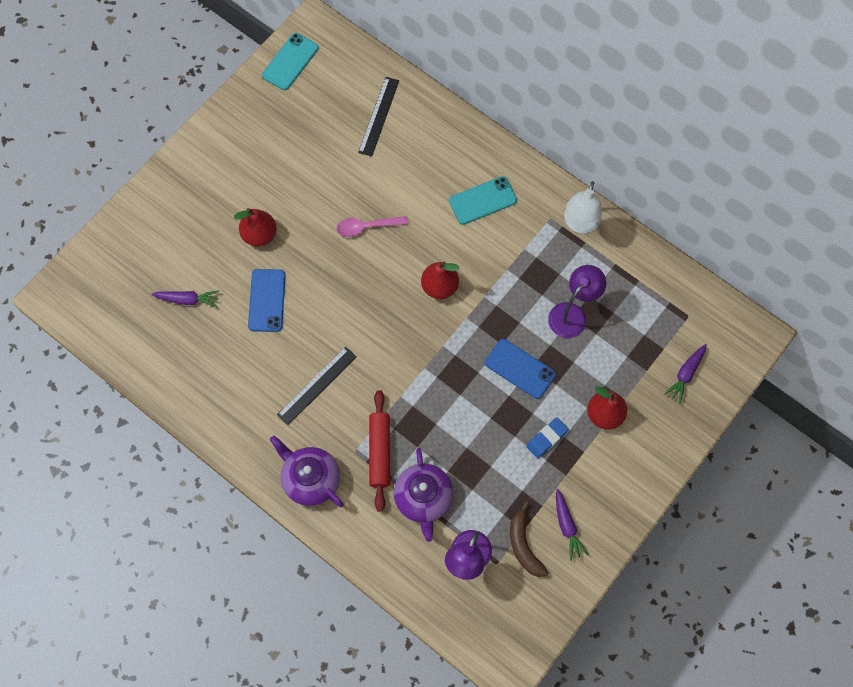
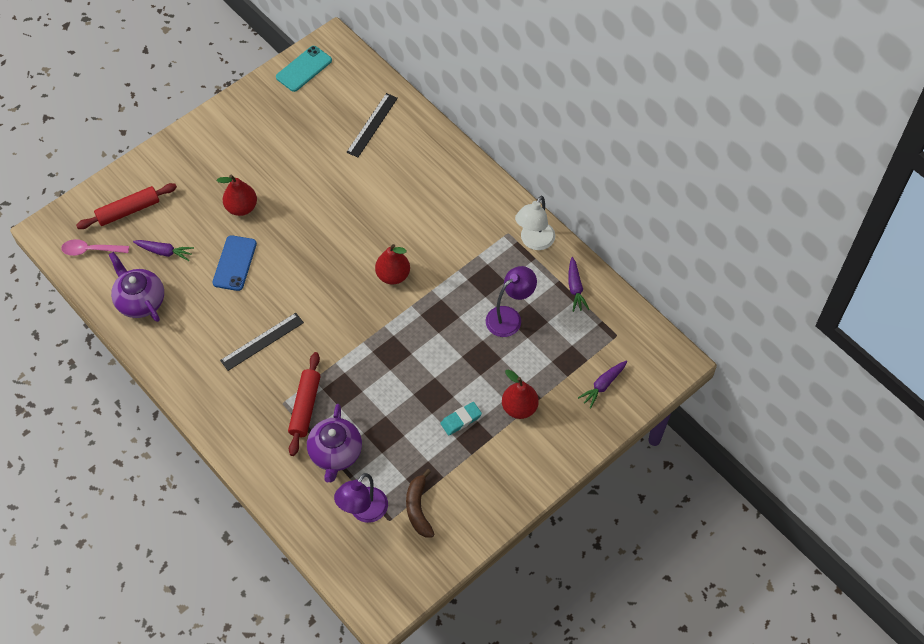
camera: 10 degrees right, 10 degrees down
(137, 258) = (128, 211): none -> red rolling pin
(310, 479) = (237, 420): purple teapot -> purple teapot (140, 301)
(366, 227) = (339, 215): pink spoon -> pink spoon (90, 250)
(483, 200) = (449, 209): turquoise phone -> none
(520, 369) = (450, 356): blue phone -> none
(547, 438) = (461, 420): blue eraser -> turquoise eraser
(567, 526) = (462, 499): purple carrot -> purple carrot (575, 288)

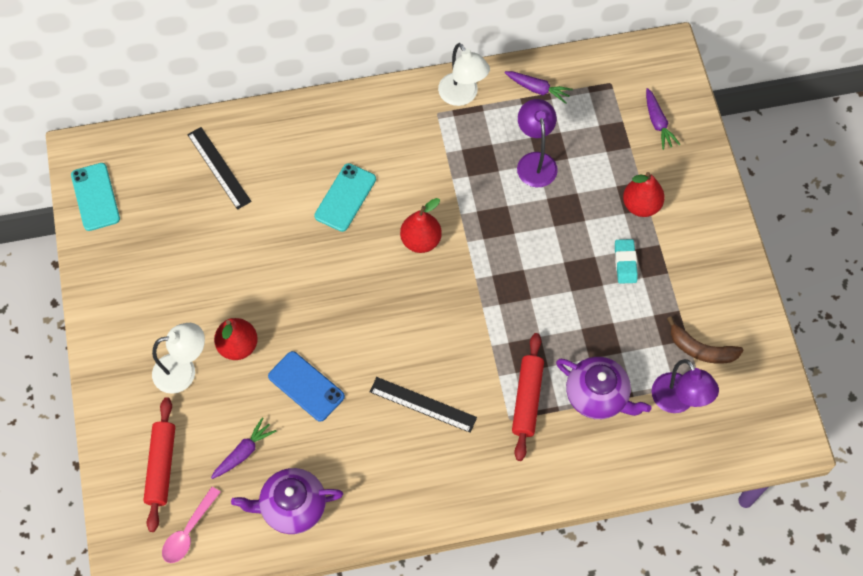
camera: 60 degrees left, 5 degrees up
(204, 186) = (183, 371): none -> white lamp
(262, 341) = (423, 404): black ruler -> black ruler turned 60 degrees counterclockwise
(305, 407) = (527, 399): red rolling pin -> red rolling pin turned 60 degrees clockwise
(398, 211) = (345, 197): none -> turquoise phone

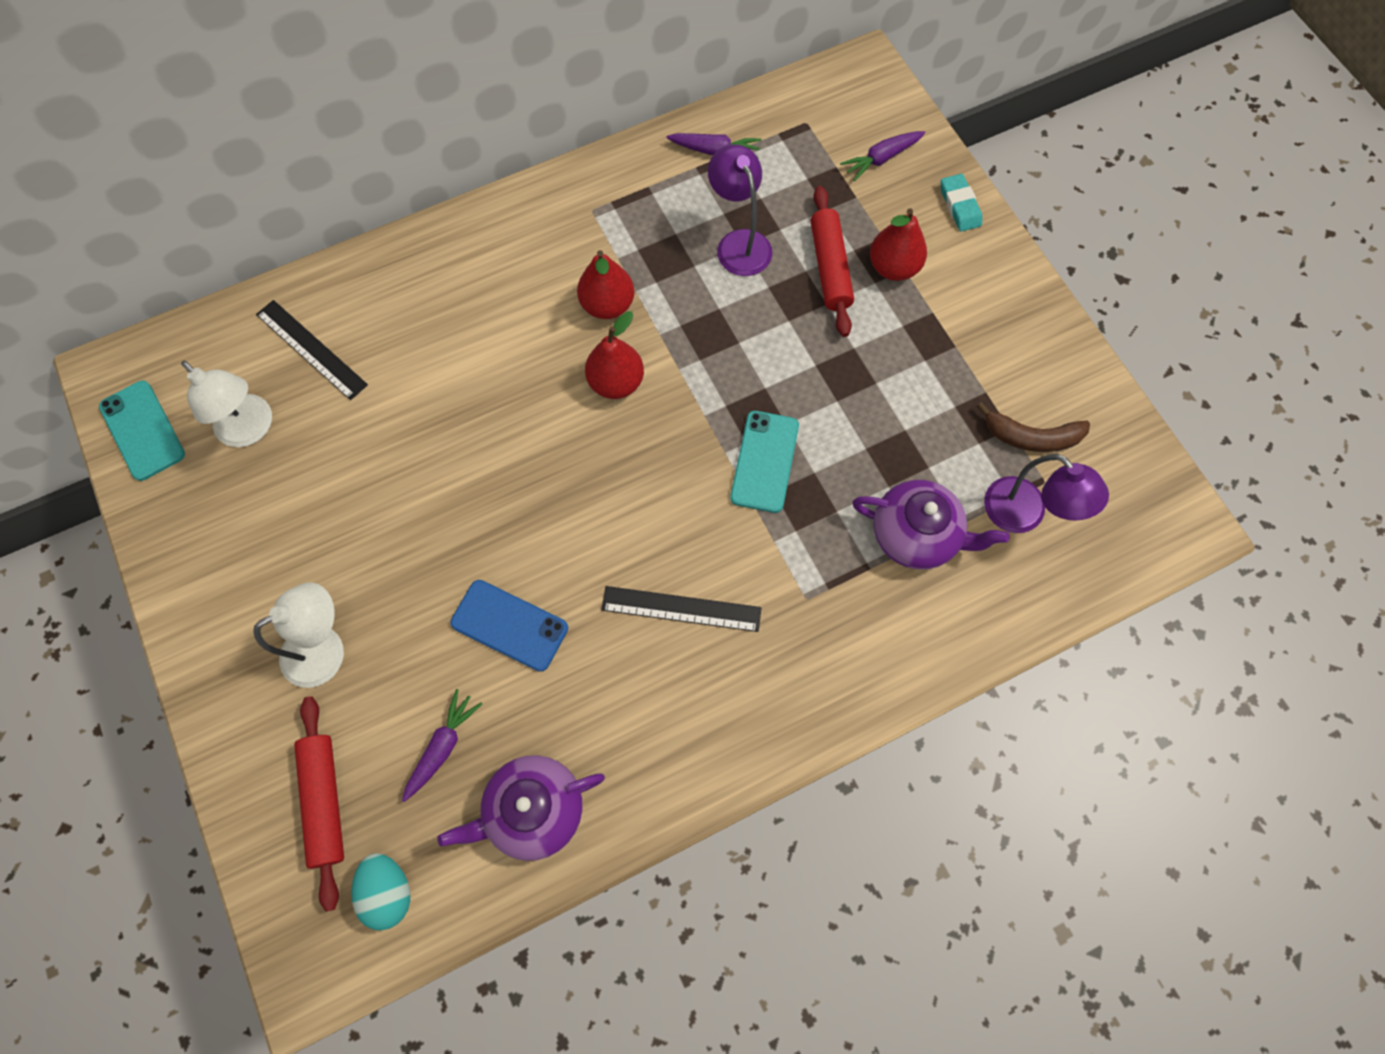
camera: 15 degrees left, 5 degrees up
(188, 531) = (388, 891): pink spoon -> turquoise egg
(238, 346) = (397, 592): red pear -> red pear (607, 305)
(345, 197) = (497, 349): turquoise phone -> turquoise phone (765, 461)
(462, 96) = (619, 181): white lamp -> white lamp (251, 429)
(527, 399) = (822, 564): red rolling pin -> red rolling pin (830, 267)
(625, 263) = (896, 346): turquoise eraser -> turquoise eraser (959, 206)
(657, 123) = (881, 159): purple carrot -> purple carrot turned 90 degrees clockwise

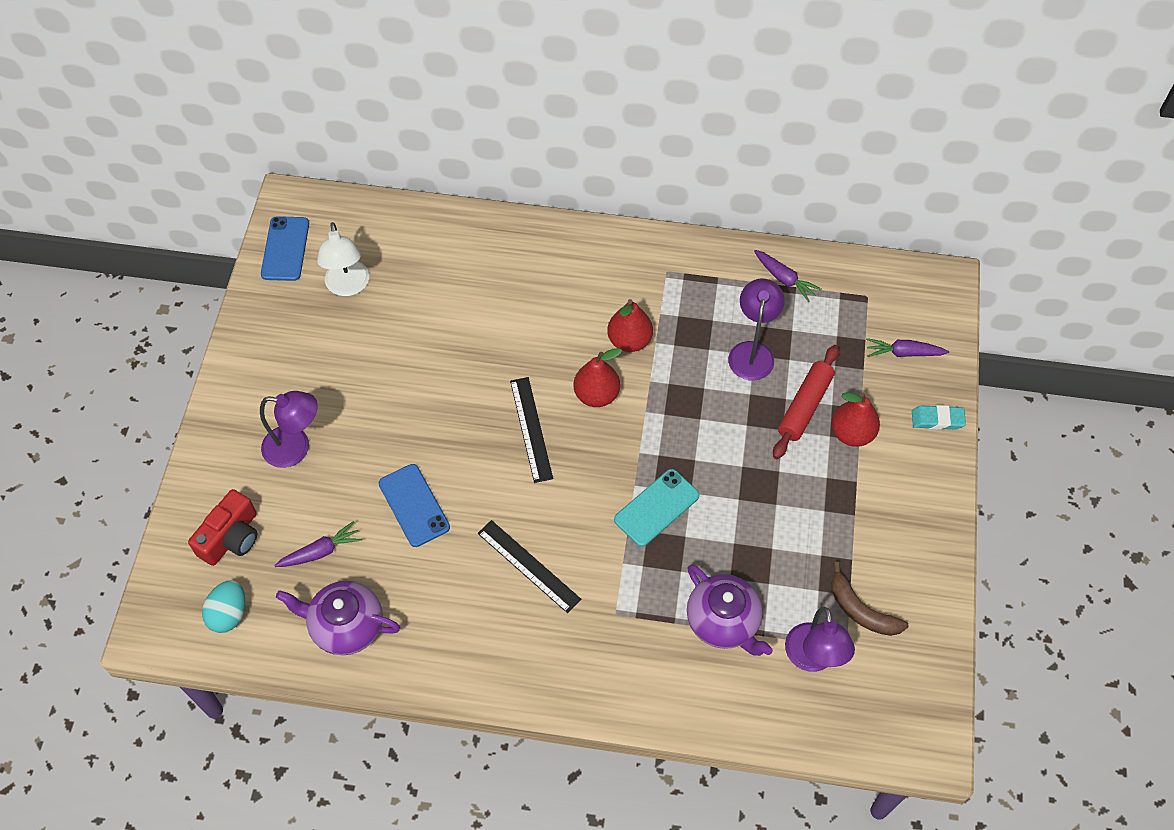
camera: 35 degrees right, 10 degrees down
(142, 430) = (285, 249): turquoise phone -> blue phone
(311, 349) = (419, 258): black ruler -> black ruler (531, 429)
(325, 801) = (231, 537): red rolling pin -> red camera
(326, 648) = (296, 448): white lamp -> purple lamp
(959, 206) = (937, 419): turquoise eraser -> turquoise eraser turned 75 degrees clockwise

